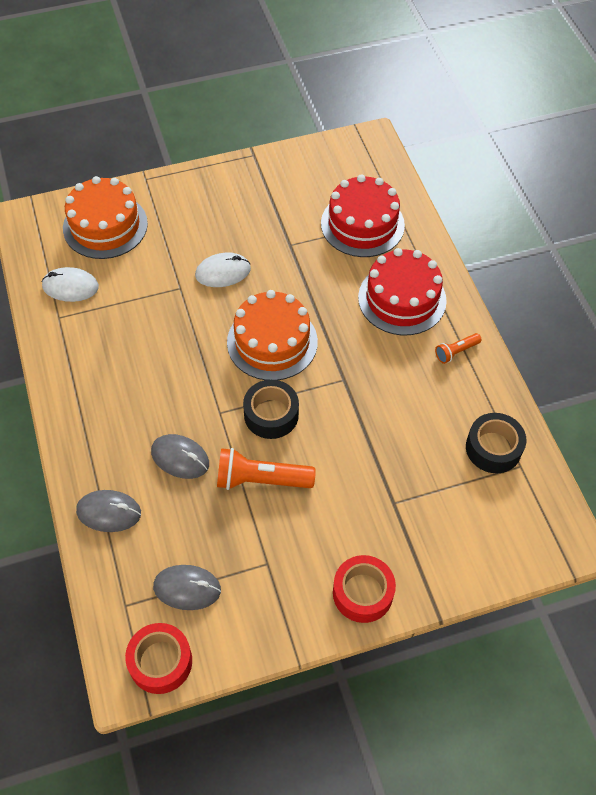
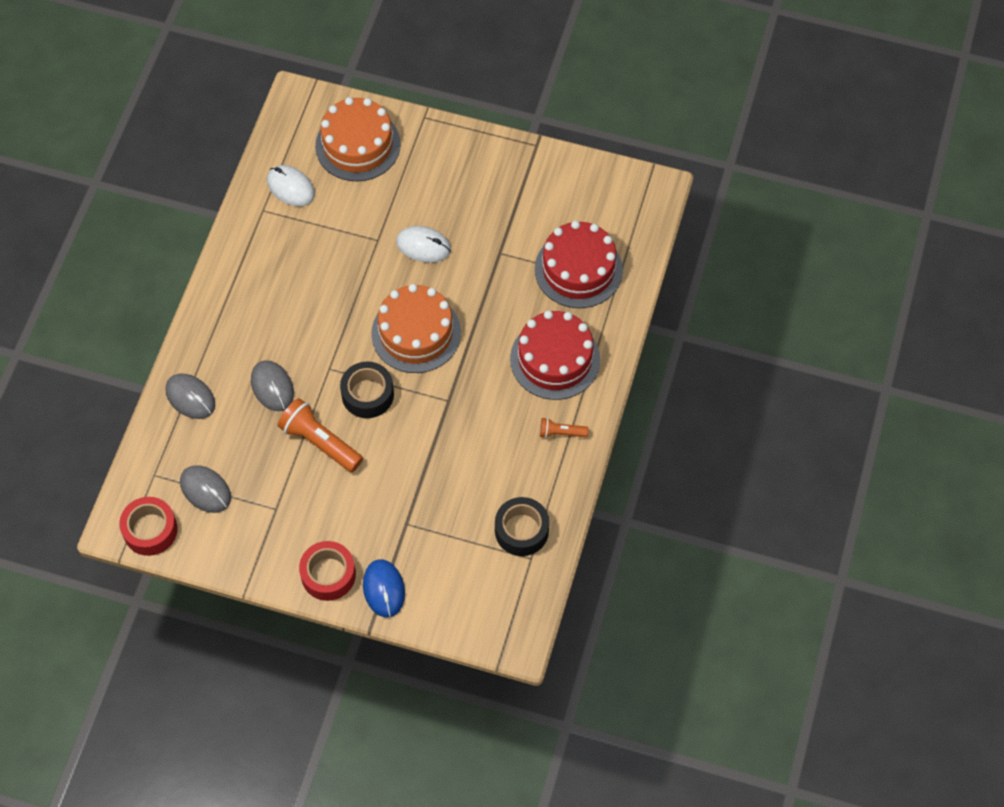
camera: 35 degrees right, 5 degrees up
(422, 573) = (384, 589): none -> blue mouse

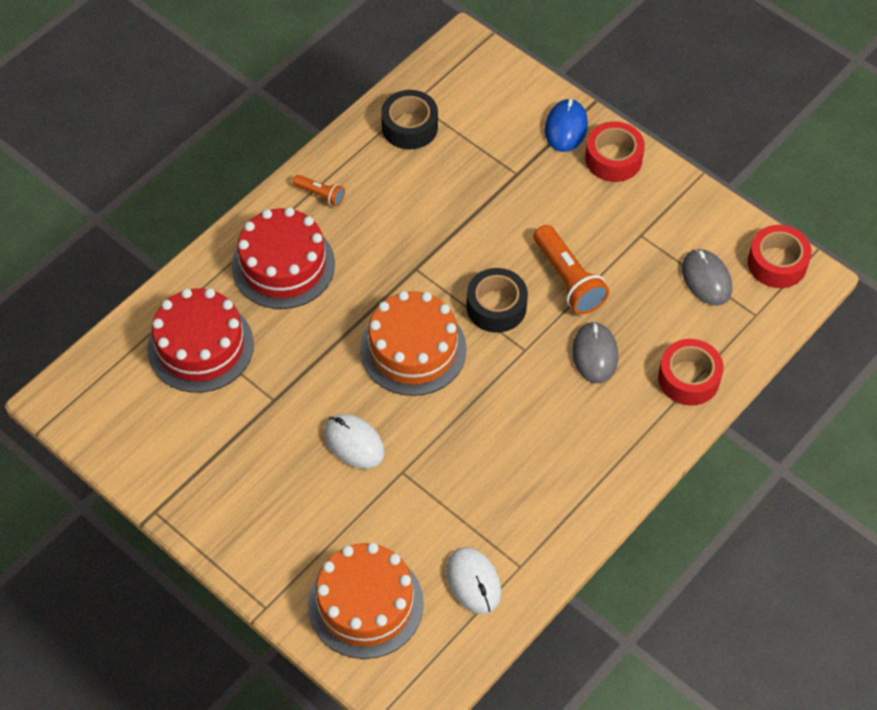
camera: 155 degrees left, 5 degrees down
(190, 397) = (689, 378): grey mouse -> red tape

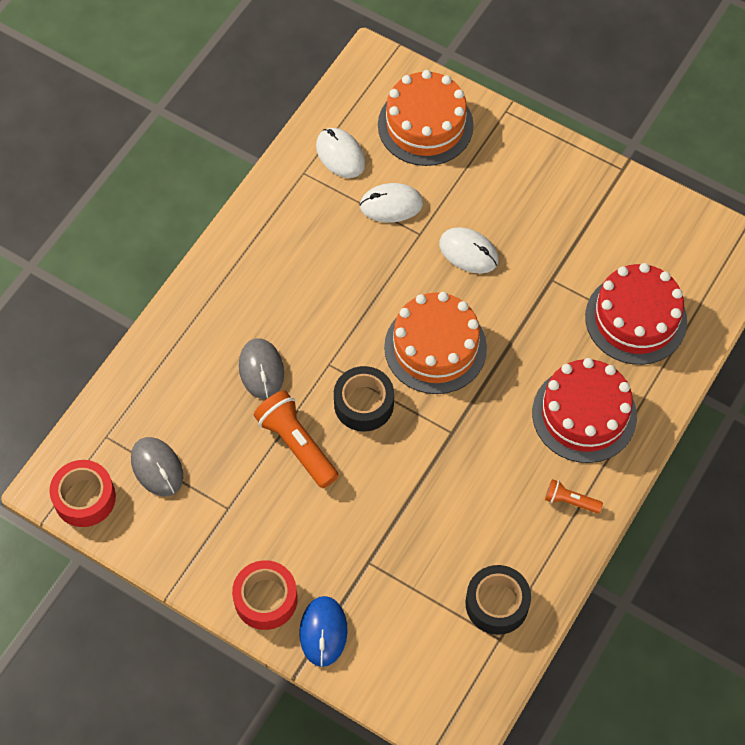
camera: 170 degrees right, 5 degrees up
(426, 510) = (391, 205): none -> white mouse
(689, 378) = (169, 360): red tape -> none

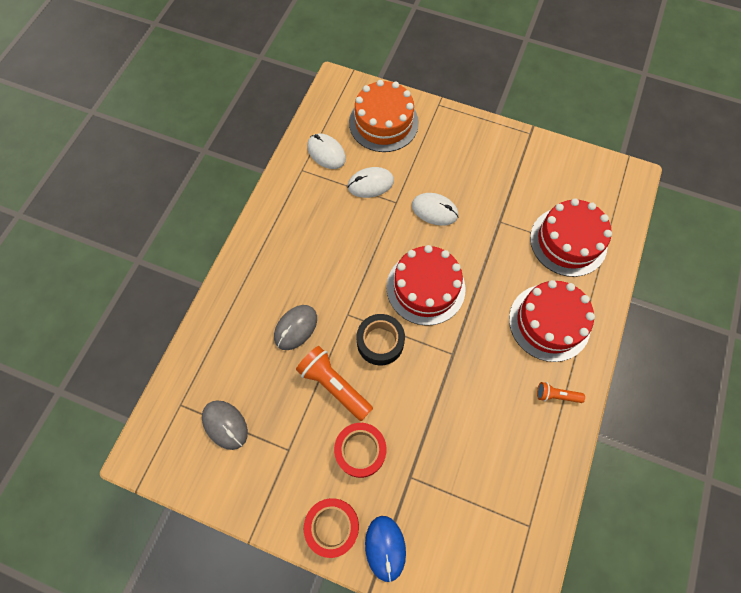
camera: 10 degrees left, 5 degrees up
(84, 498) = (169, 462): red tape -> red tape (360, 451)
(261, 370) = (295, 328): grey mouse -> grey mouse turned 60 degrees clockwise
(435, 347) = (425, 288): orange cake -> red cake
(497, 603) = (520, 495): black tape -> none

